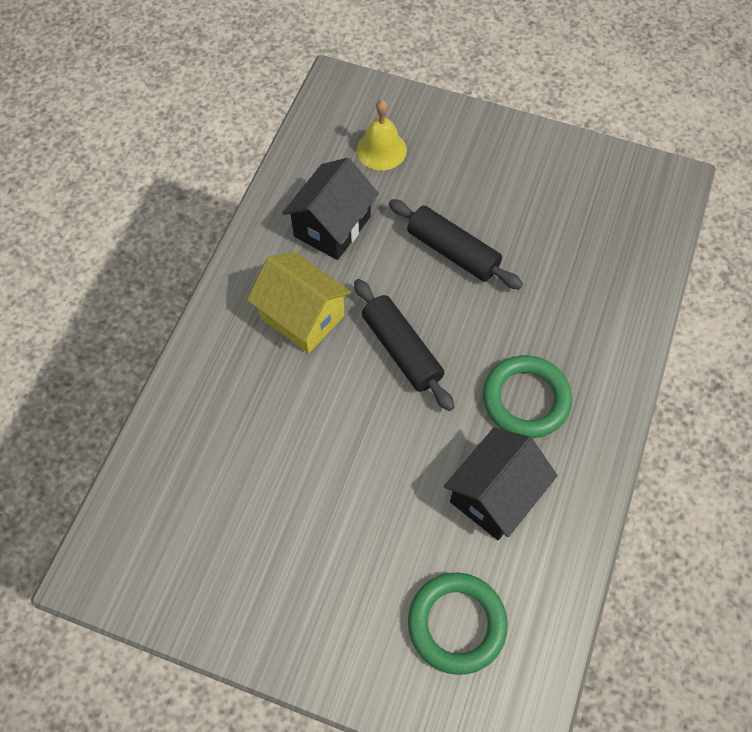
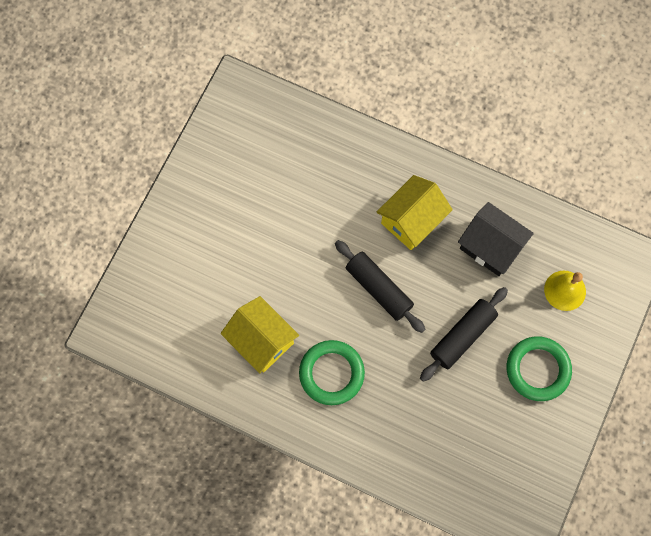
camera: 95 degrees right, 10 degrees up
(401, 350) = (378, 289): black rolling pin -> black rolling pin turned 75 degrees clockwise
(456, 624) = (178, 304): green ring -> green ring (537, 369)
(494, 495) = (261, 340): black house -> yellow house

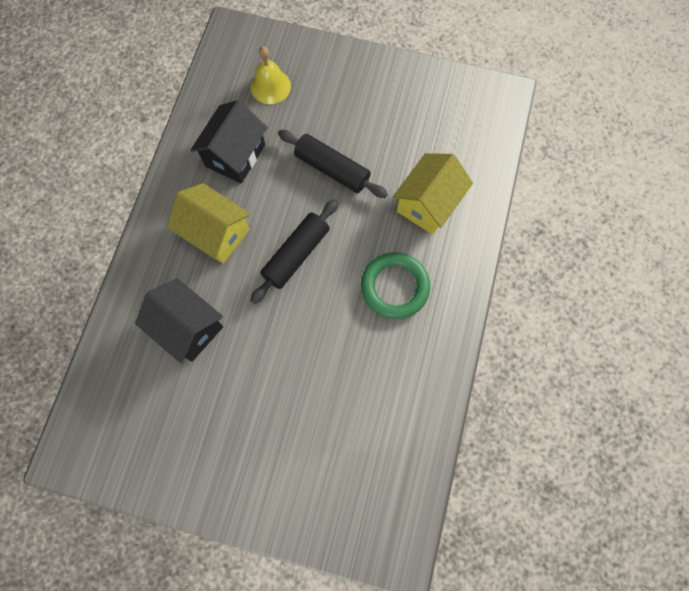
camera: 100 degrees left, 0 degrees up
(261, 340) = (374, 366): yellow house -> yellow house (428, 204)
(326, 188) = (188, 327): none -> black house
(537, 369) = (352, 101): green ring -> none

